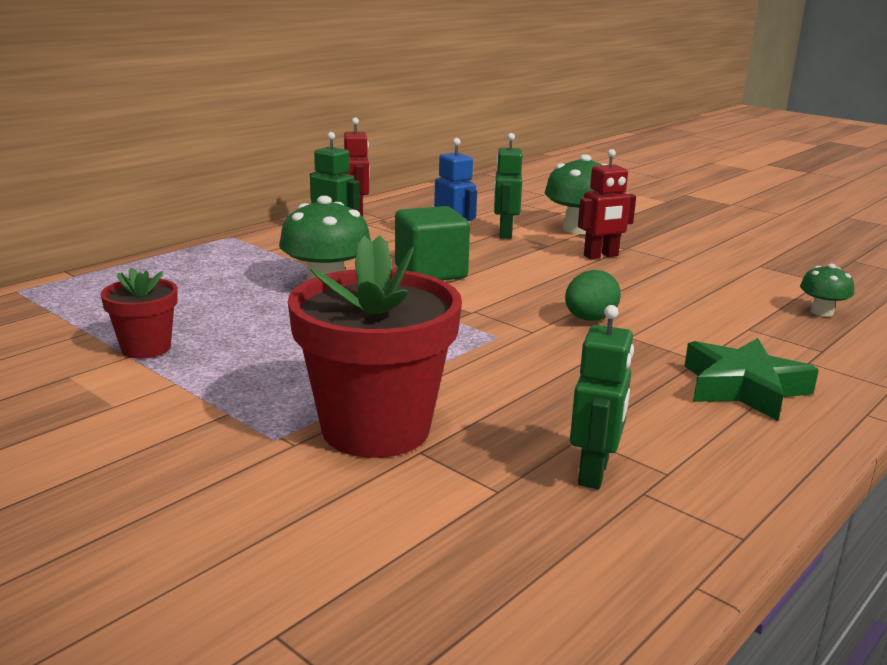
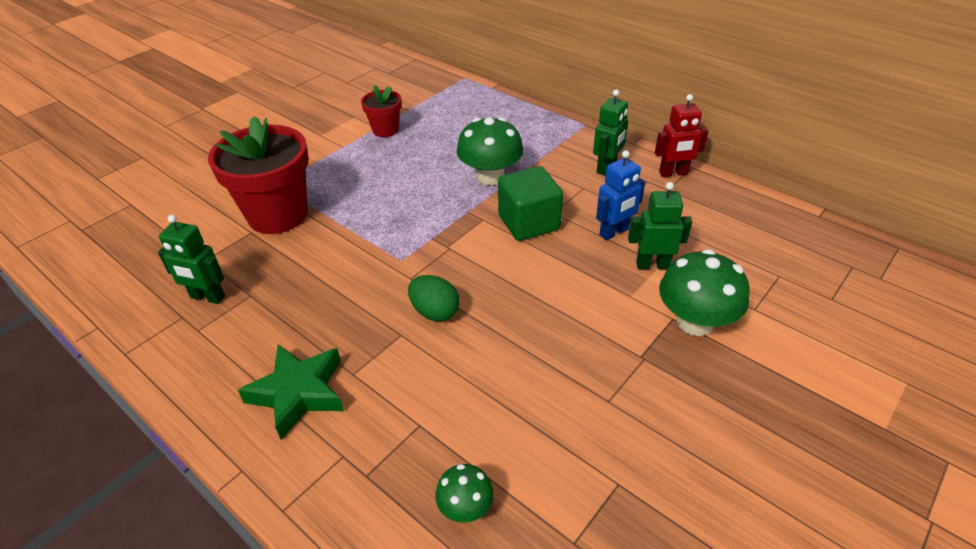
camera: 90 degrees right, 20 degrees up
(601, 256) = (605, 333): red robot -> none

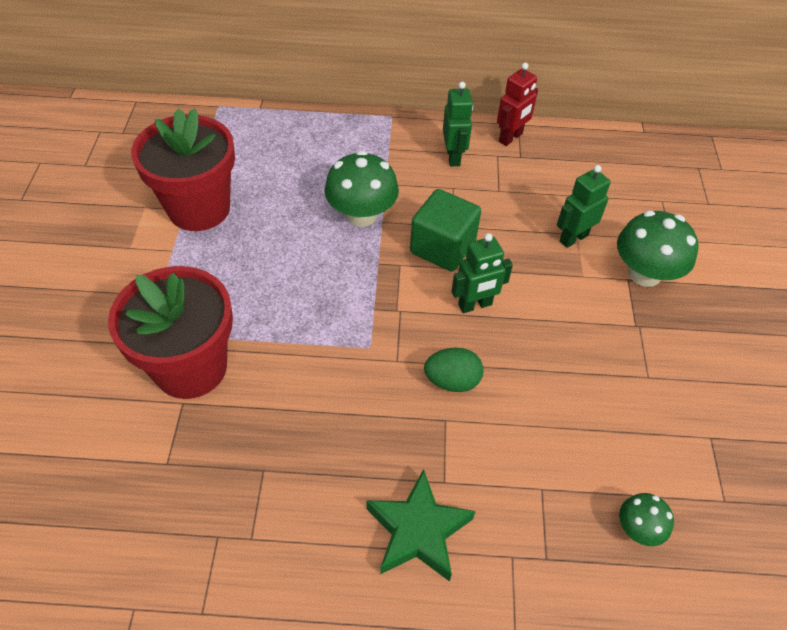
camera: 40 degrees left, 10 degrees up
(207, 297) = (221, 500): green robot -> green robot (475, 305)
(385, 130) = (199, 208): red flower pot -> red flower pot, size x1.94
(614, 232) = (518, 221): blue robot -> none

